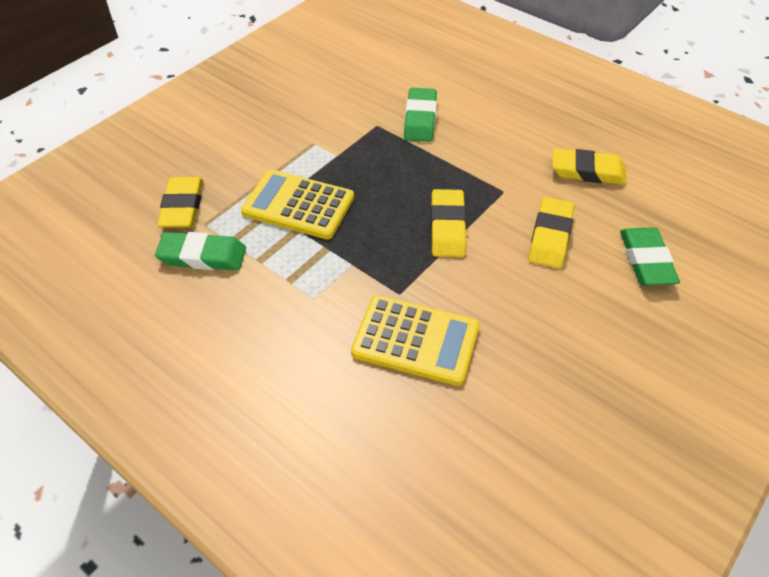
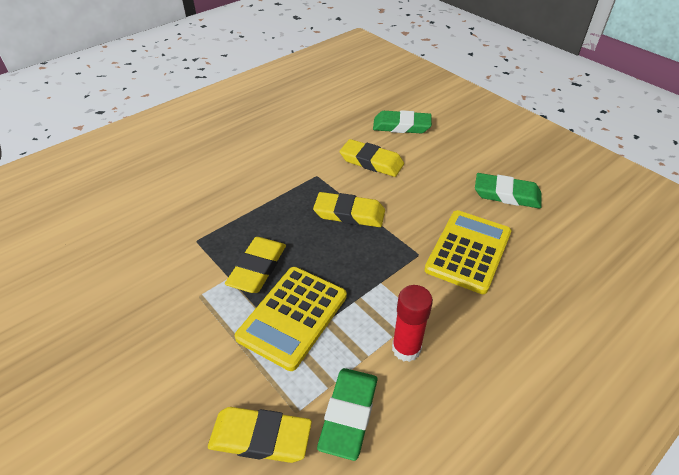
camera: 80 degrees left, 5 degrees down
(271, 290) = (406, 348): none -> red glue stick
(420, 119) = (202, 209): green eraser -> green eraser (506, 194)
(587, 171) = (308, 130): yellow eraser -> yellow eraser (257, 268)

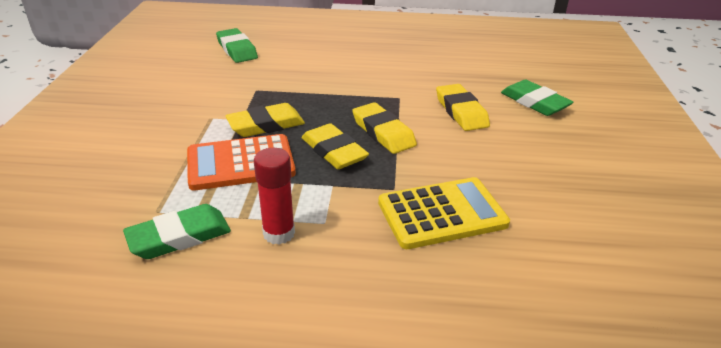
camera: 45 degrees right, 10 degrees down
(260, 437) = (118, 207): yellow eraser -> yellow eraser (334, 151)
(293, 316) = (240, 163): yellow calculator -> orange calculator
(506, 194) = (559, 201): green eraser -> green eraser (237, 49)

